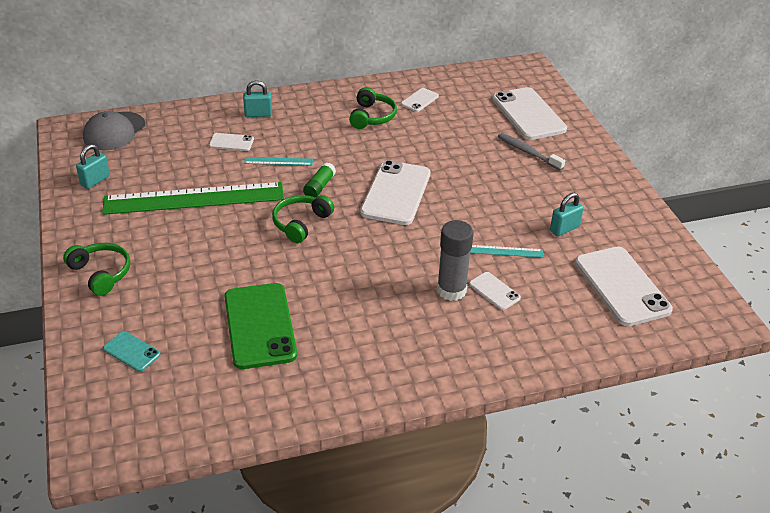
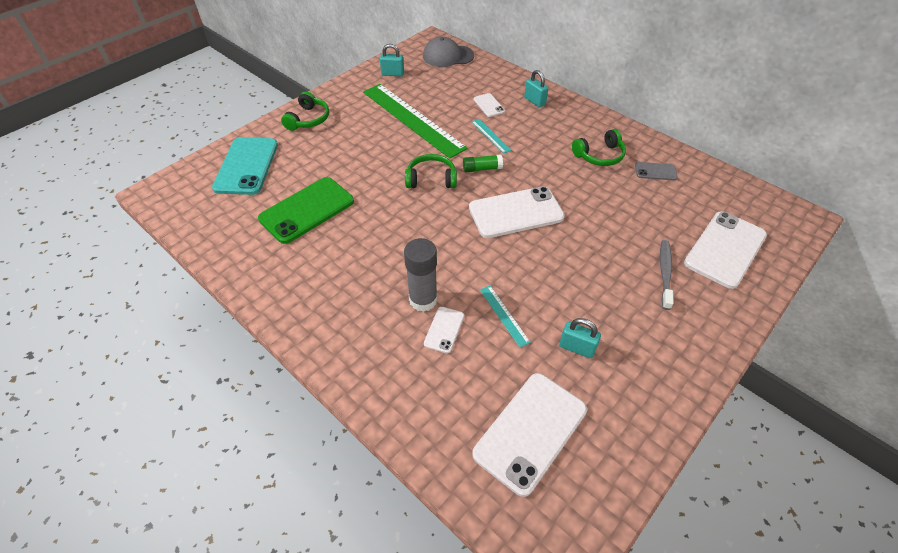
camera: 60 degrees right, 10 degrees up
(131, 351) = (246, 166): turquoise phone -> turquoise phone, size x2.08
(419, 100) = (655, 171): white phone -> grey phone

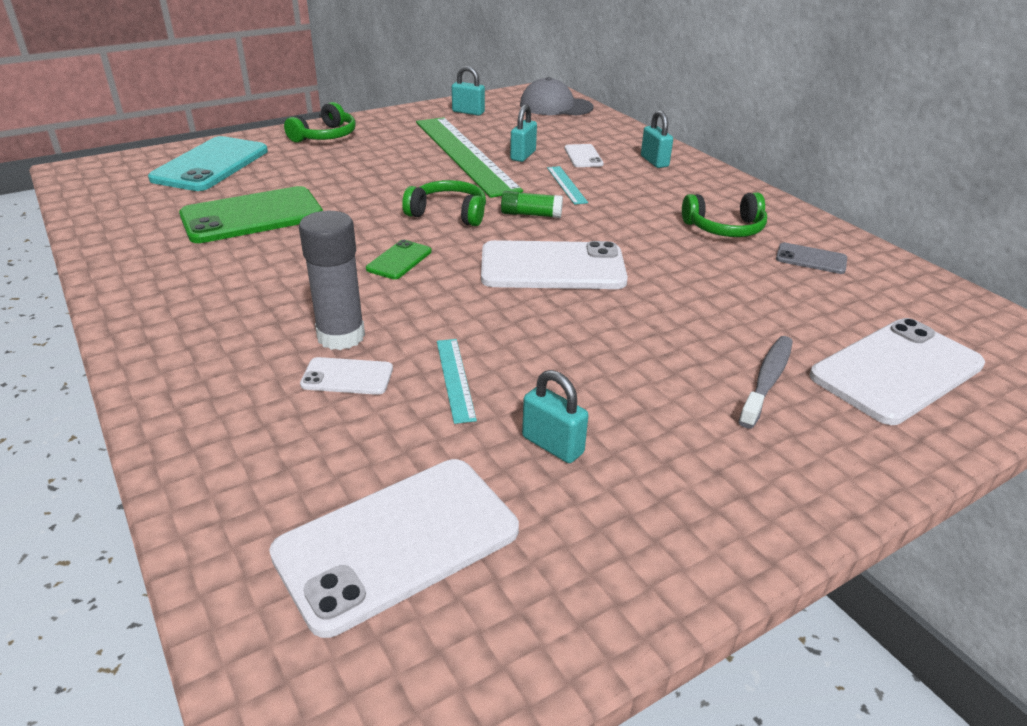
camera: 15 degrees right, 15 degrees down
(423, 228) = (399, 260): none -> green phone
(444, 330) = (347, 377): white phone -> white phone turned 60 degrees clockwise
(450, 112) = (523, 155): none -> turquoise padlock

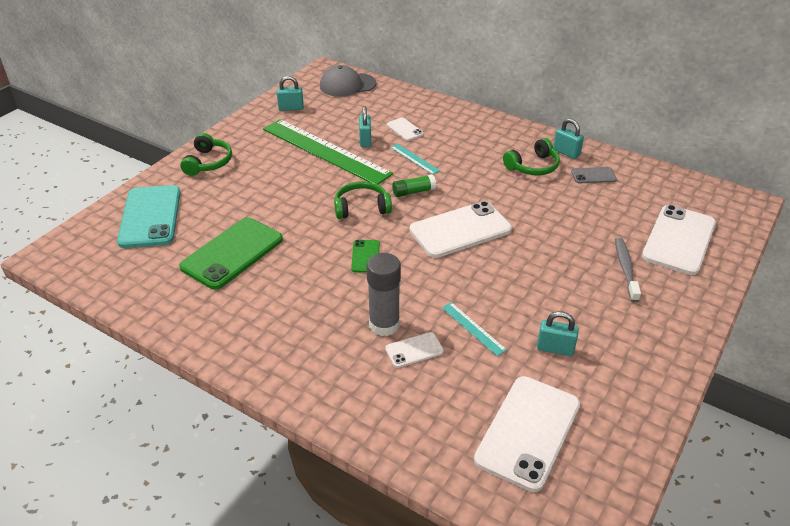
camera: 25 degrees left, 5 degrees up
(654, 161) = (452, 121): turquoise padlock -> turquoise padlock (566, 153)

